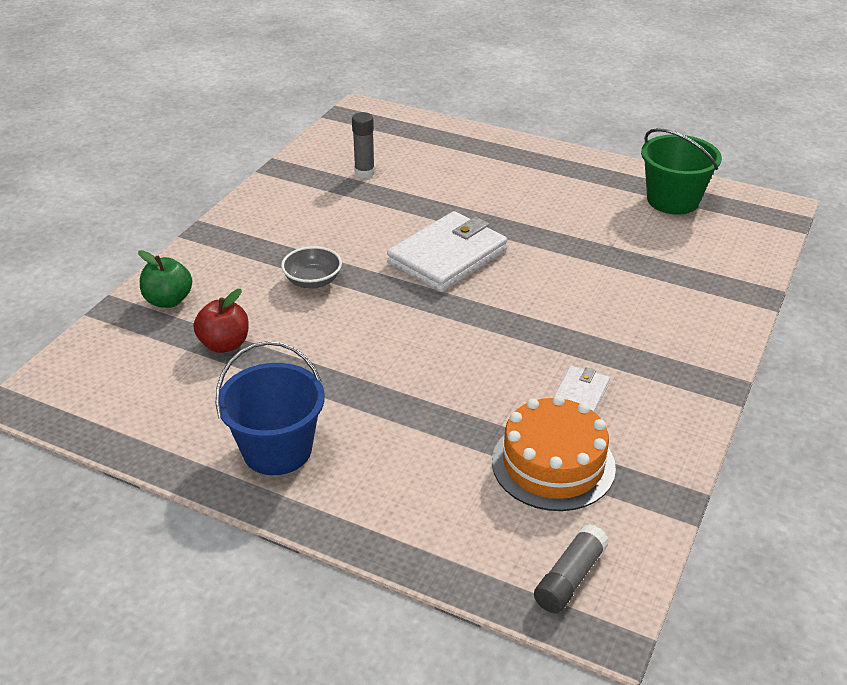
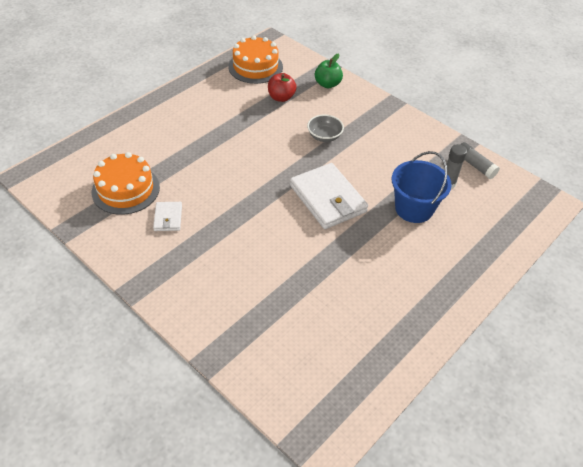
camera: 105 degrees right, 10 degrees up
(132, 397) = (255, 67): none -> orange cake
(277, 450) = (194, 102): blue bucket -> blue bucket (414, 208)
(570, 578) = (57, 172): grey glue stick -> grey glue stick (475, 165)
(580, 394) = (168, 218): white wallet -> white wallet turned 45 degrees clockwise
(673, 200) = (360, 361): green bucket -> none

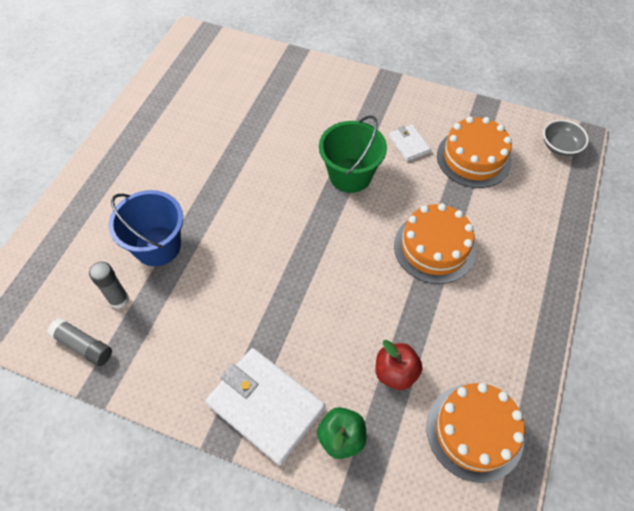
camera: 160 degrees right, 10 degrees up
(209, 144) = (434, 247): none -> orange cake
(235, 210) = (350, 175): none -> green bucket
(324, 136) = (301, 318): grey bowl -> grey bowl (560, 147)
(328, 198) = (260, 223): white wallet -> white wallet (266, 406)

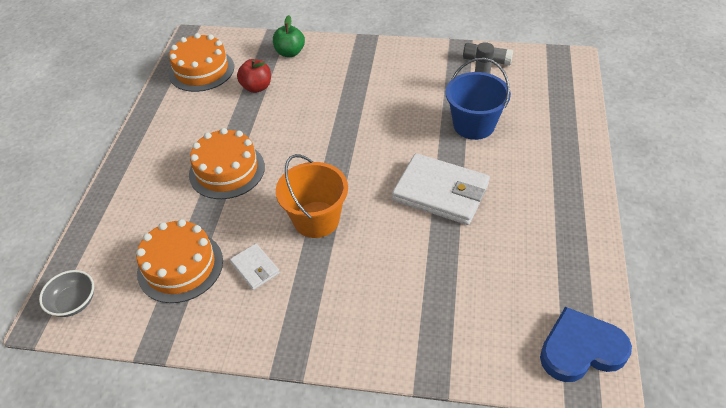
camera: 170 degrees right, 10 degrees down
(191, 51) = (581, 349): none -> blue heart
(266, 406) = (344, 56): white wallet -> white wallet (440, 192)
(350, 175) = (316, 219): green bucket -> orange bucket

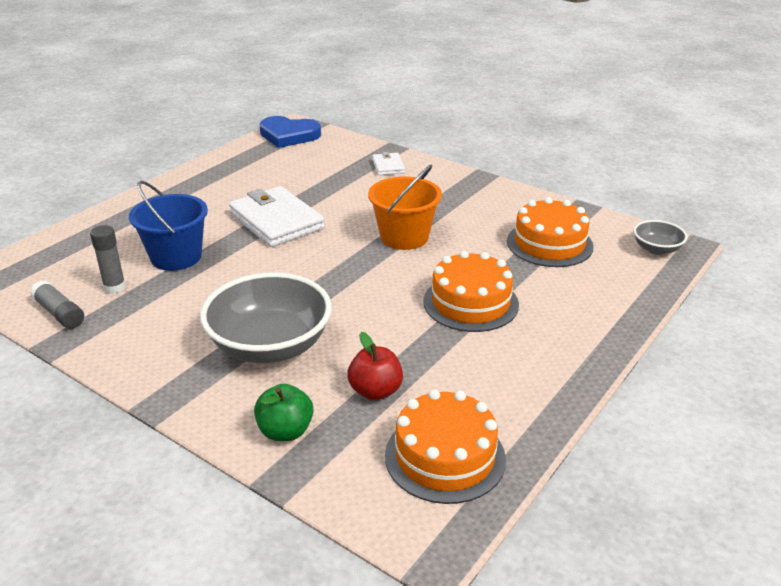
camera: 155 degrees left, 15 degrees down
(255, 268) = (480, 224): white wallet -> white wallet (388, 166)
(339, 89) = (270, 346): none -> grey bowl

